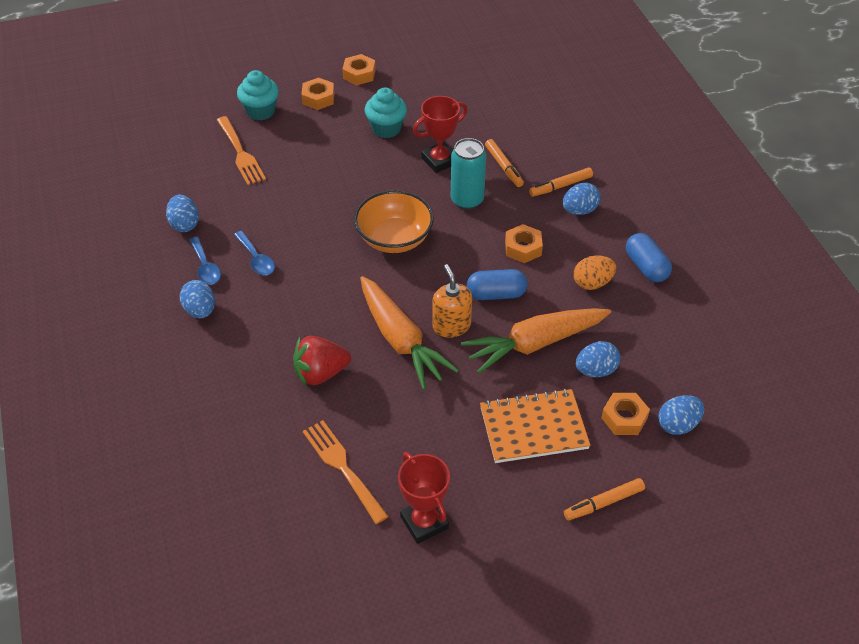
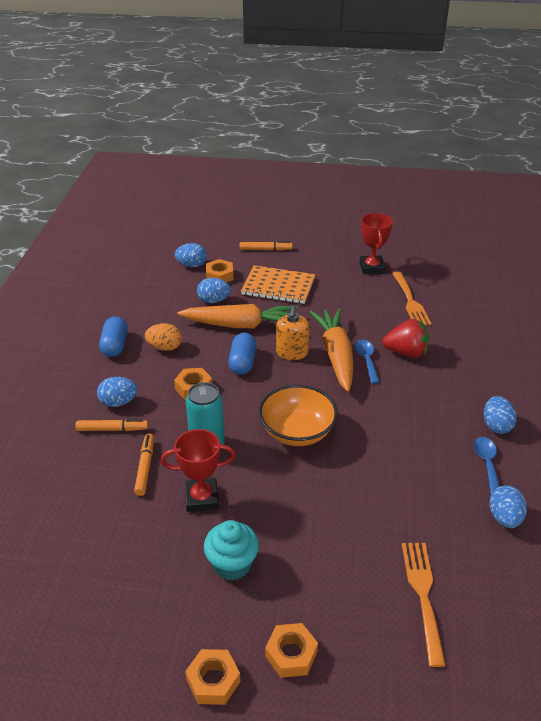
camera: 155 degrees left, 10 degrees down
(256, 259) = (435, 455): blue spoon -> blue spoon (366, 360)
(260, 111) = (379, 661): turquoise cupcake -> none
(496, 294) = (243, 362): blue capsule -> blue capsule turned 75 degrees clockwise

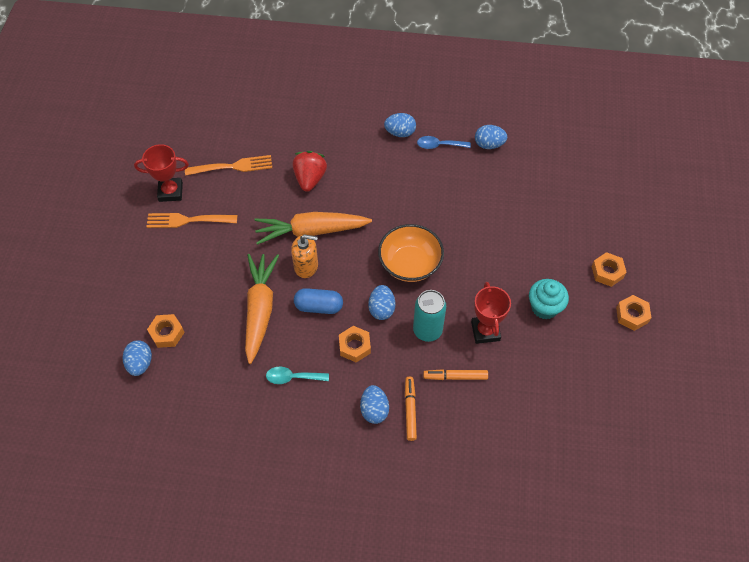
camera: 90 degrees left, 20 degrees up
(115, 345) = (286, 427): blue capsule -> none
(165, 347) = (292, 377): orange egg -> turquoise spoon
(214, 301) = (214, 336): blue egg -> blue egg (381, 309)
(265, 249) = (118, 288): orange marker -> none
(278, 286) = (194, 276): orange notebook -> none
(366, 360) = (319, 208): blue spoon -> none
(423, 595) = (555, 198): orange fork -> orange fork (188, 220)

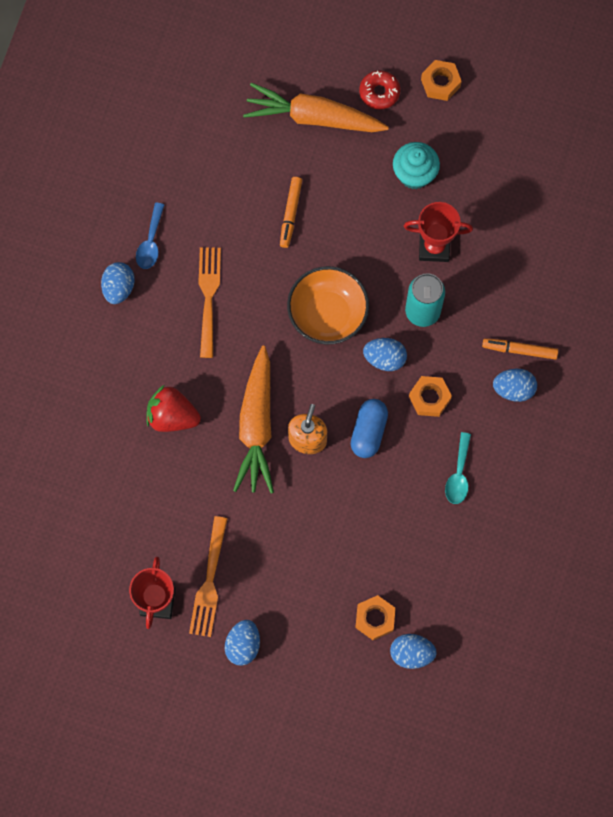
camera: 80 degrees left, 15 degrees up
(233, 166) = (131, 515): orange fork -> orange fork (208, 297)
(260, 309) = (360, 502): orange carrot -> orange carrot (313, 117)
(455, 377) = (486, 293): orange marker -> orange marker (290, 214)
(489, 144) = (162, 180): blue egg -> blue egg (243, 645)
(607, 272) = (379, 92): orange nut -> red donut

